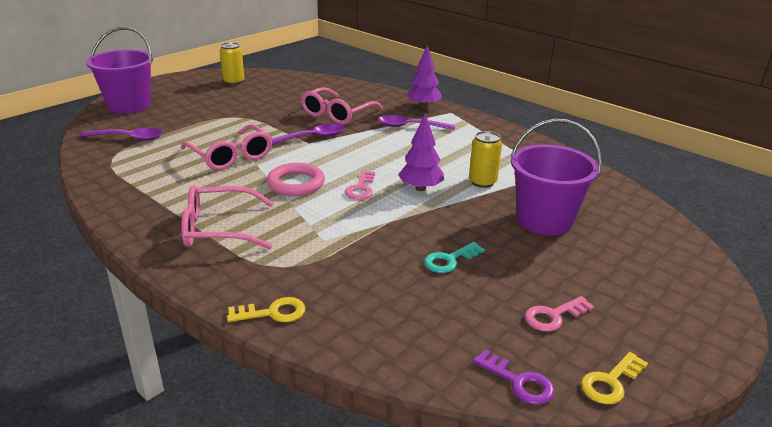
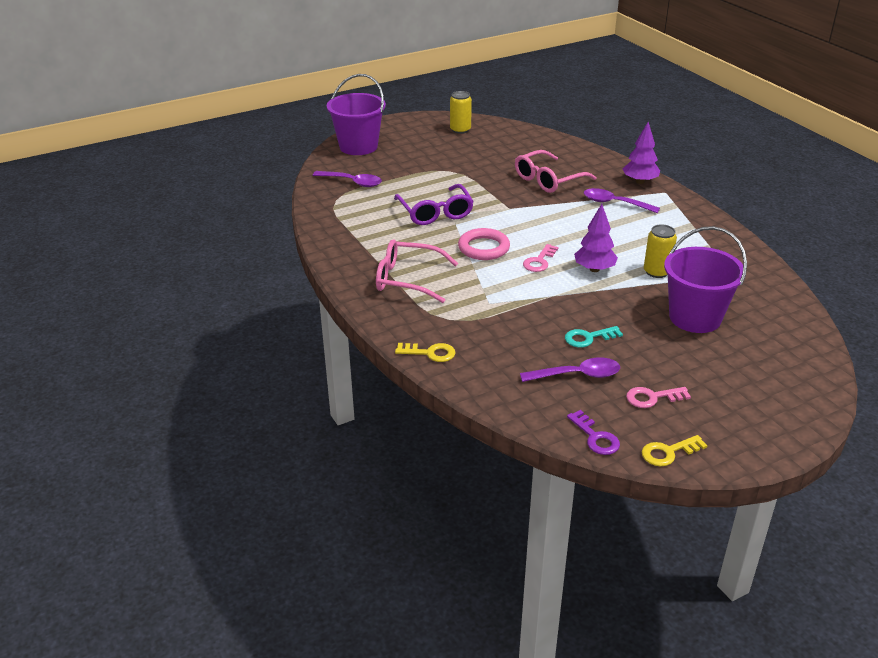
camera: 20 degrees right, 5 degrees up
(230, 156) = (435, 212): pink glasses -> purple glasses
(312, 137) = (514, 203): purple spoon -> purple spoon (577, 375)

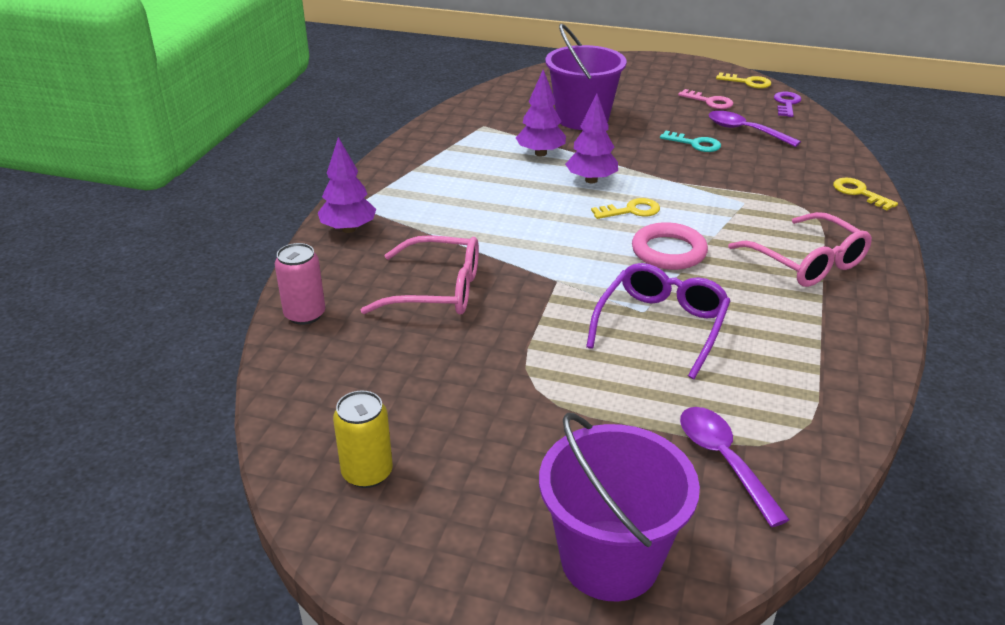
camera: 135 degrees left, 0 degrees up
(539, 261) = (631, 210): pink key -> yellow key
(575, 149) = (305, 314): none -> pink can
(615, 203) = (433, 222): purple spoon -> none
(656, 272) = (540, 153): yellow can -> purple tree

